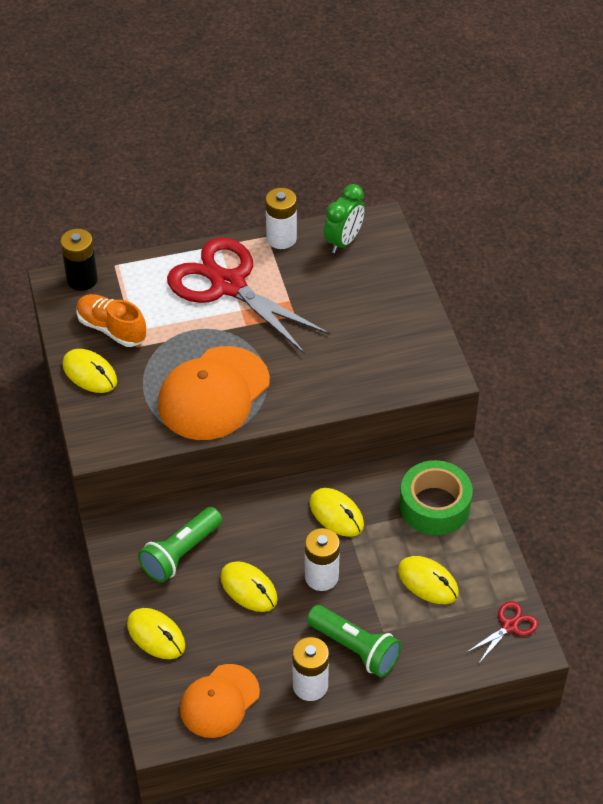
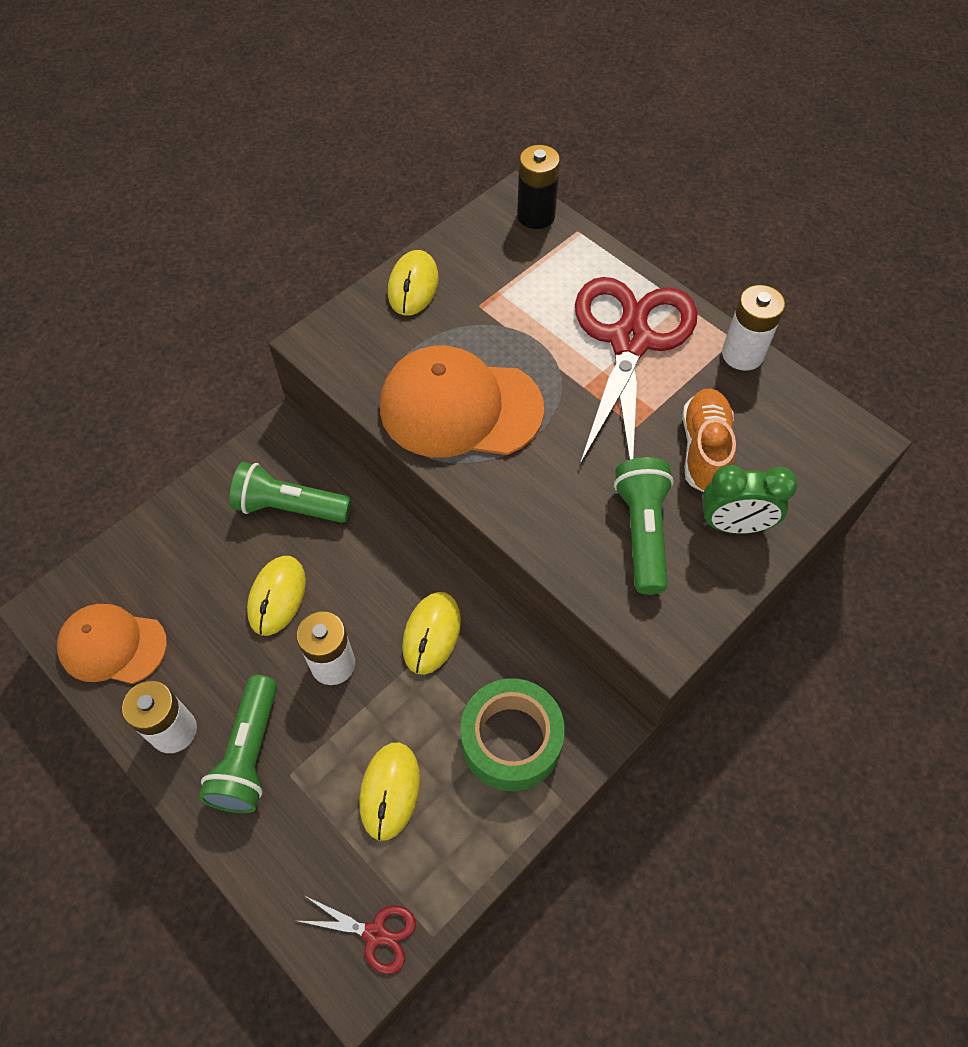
camera: 60 degrees right, 10 degrees up
(112, 329) = (487, 273): orange shoe -> orange shoe (704, 449)
(156, 635) = (171, 540): yellow mouse -> none
(343, 241) = (793, 418): green clock -> green clock (734, 525)
(370, 349) = (642, 532): none -> green flashlight

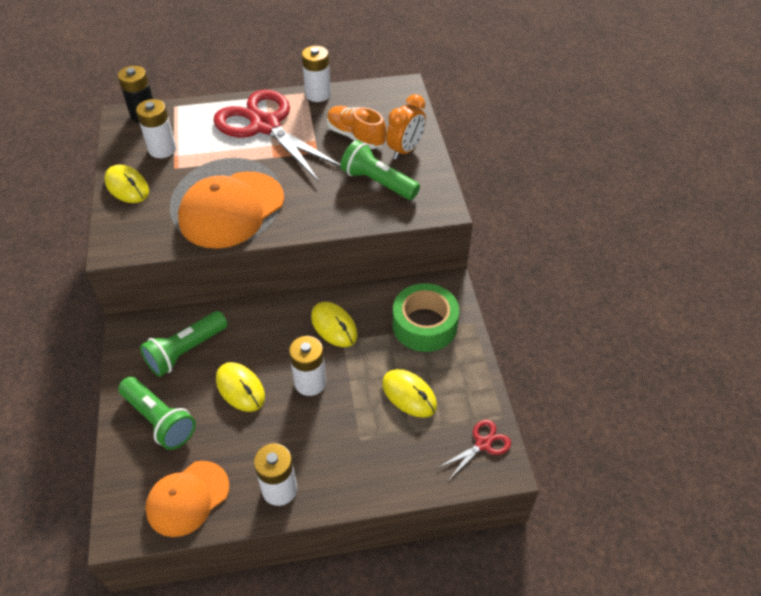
camera: 55 degrees left, 10 degrees down
(249, 754) = (330, 454): green flashlight -> green flashlight (159, 420)
(497, 273) = (162, 149): none -> white battery
(734, 525) = (405, 150): green clock -> orange clock

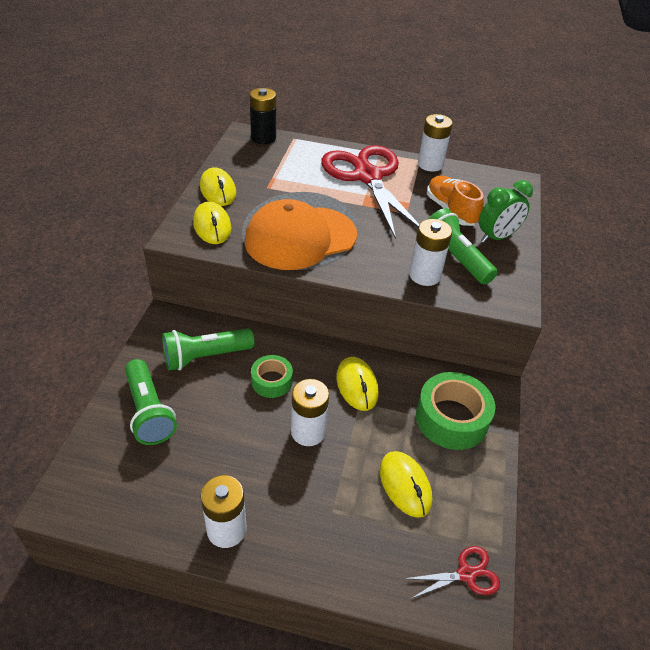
camera: 20 degrees right, 5 degrees down
(162, 149) = (264, 169): white battery -> white battery (424, 275)
(187, 498) = (134, 499): orange cap -> none
(240, 388) = (238, 411): yellow mouse -> yellow mouse (212, 226)
(257, 351) = (271, 381): none -> green tape
(405, 150) = (496, 237): orange clock -> green clock

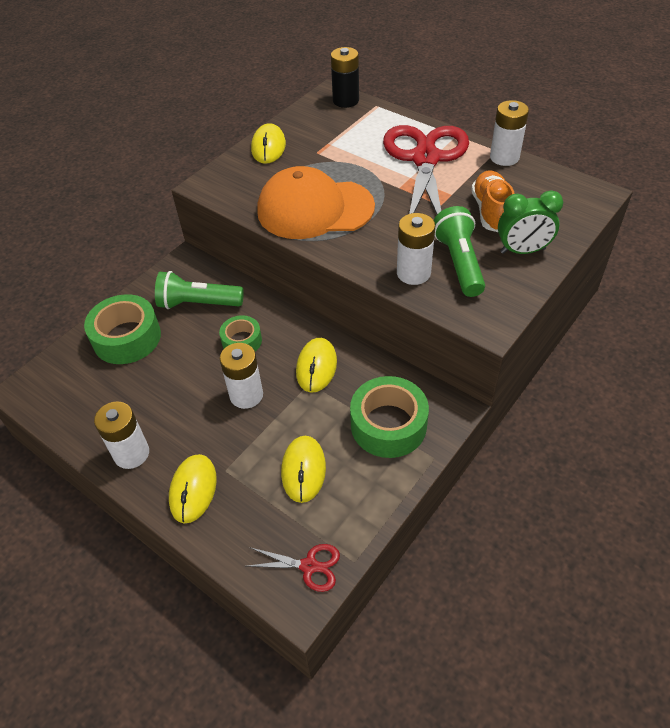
camera: 30 degrees right, 5 degrees up
(149, 411) = (127, 338): green flashlight -> green tape
(212, 226) = (241, 181): yellow mouse -> yellow mouse (193, 489)

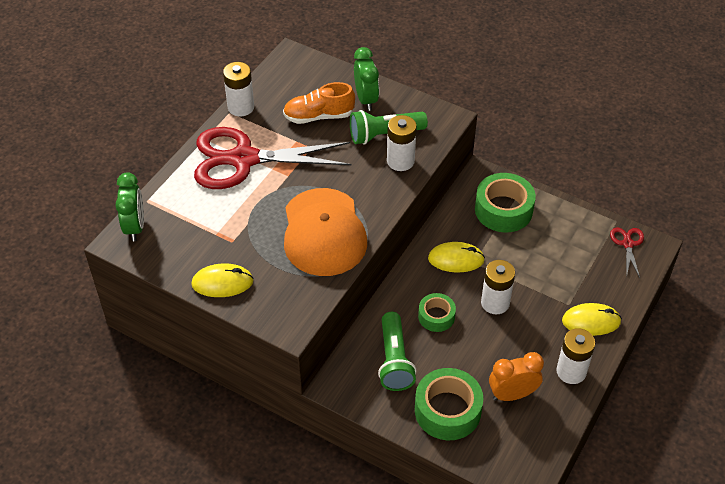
camera: 100 degrees left, 0 degrees up
(124, 393) = (512, 394): none -> orange clock
(303, 470) = (555, 256): yellow mouse -> none
(345, 100) = (135, 227): black battery -> green clock

